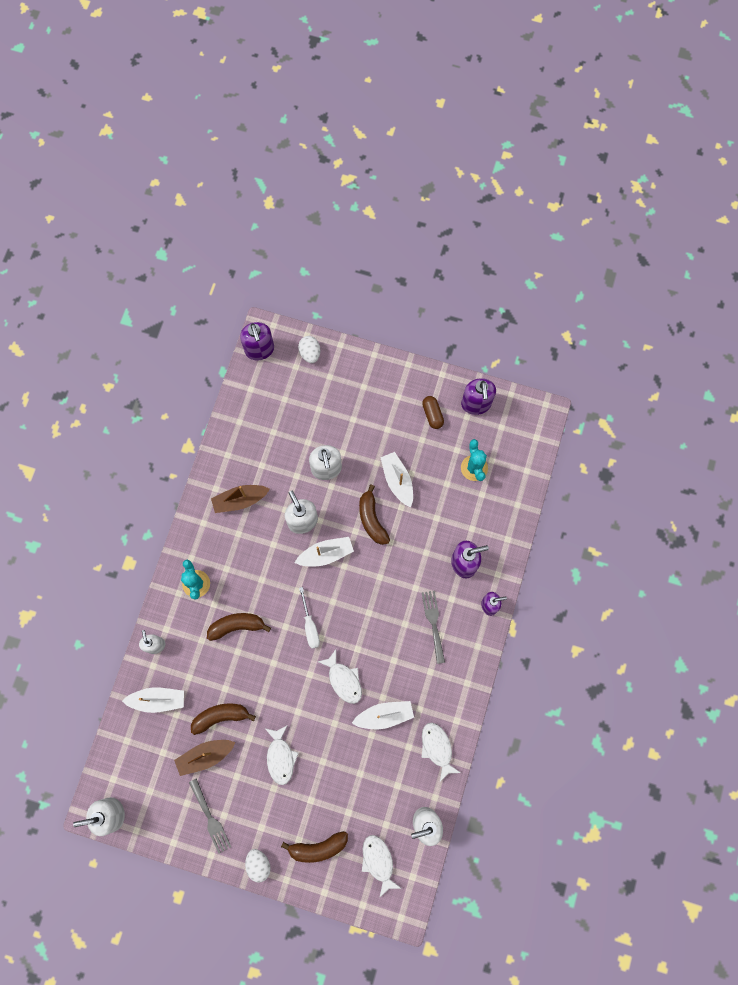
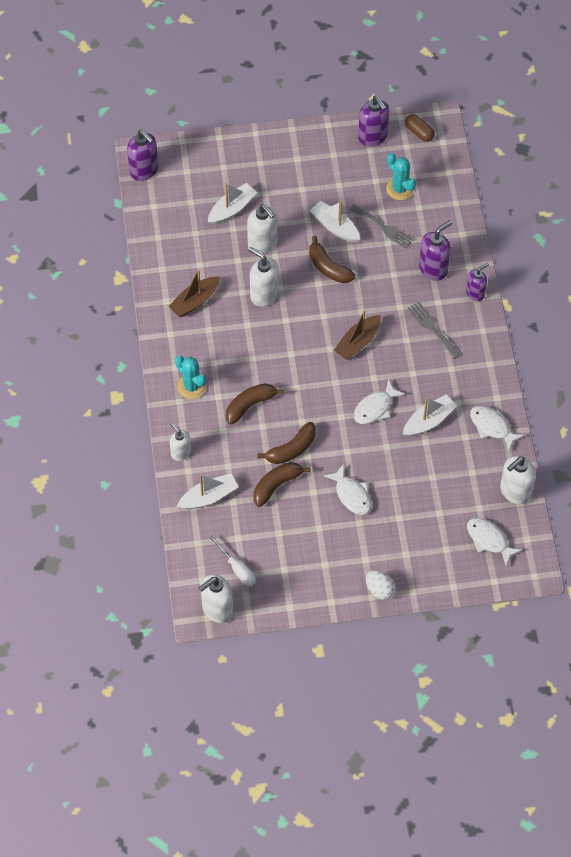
camera: 25 degrees left, 15 degrees down
(205, 756) = (280, 523): brown boat -> brown boat (358, 342)
(210, 818) = (313, 572): grey fork -> grey fork (384, 227)
(310, 353) = (194, 155): white egg -> none
(310, 625) = (319, 377): white screwdriver -> white screwdriver (237, 568)
(318, 847) = (427, 552): brown banana -> brown banana (291, 449)
(326, 554) = (301, 313): white boat -> white boat (232, 209)
(343, 680) = (375, 408): white fish -> white fish turned 105 degrees clockwise
(432, 414) = (337, 161): brown capsule -> brown capsule (419, 132)

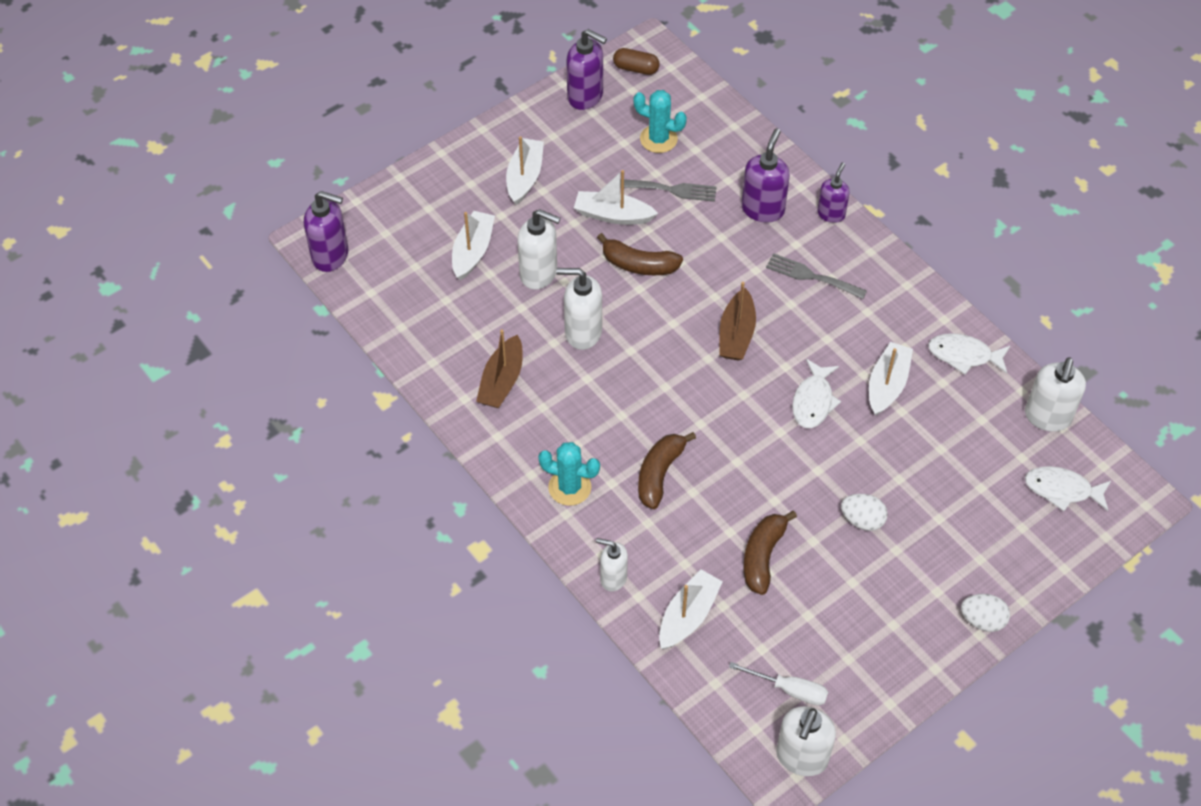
camera: 30 degrees left, 5 degrees down
(291, 449) = (749, 502): brown banana -> none
(296, 174) = (525, 177): none -> white boat
(351, 495) = (862, 520): white fish -> white egg

